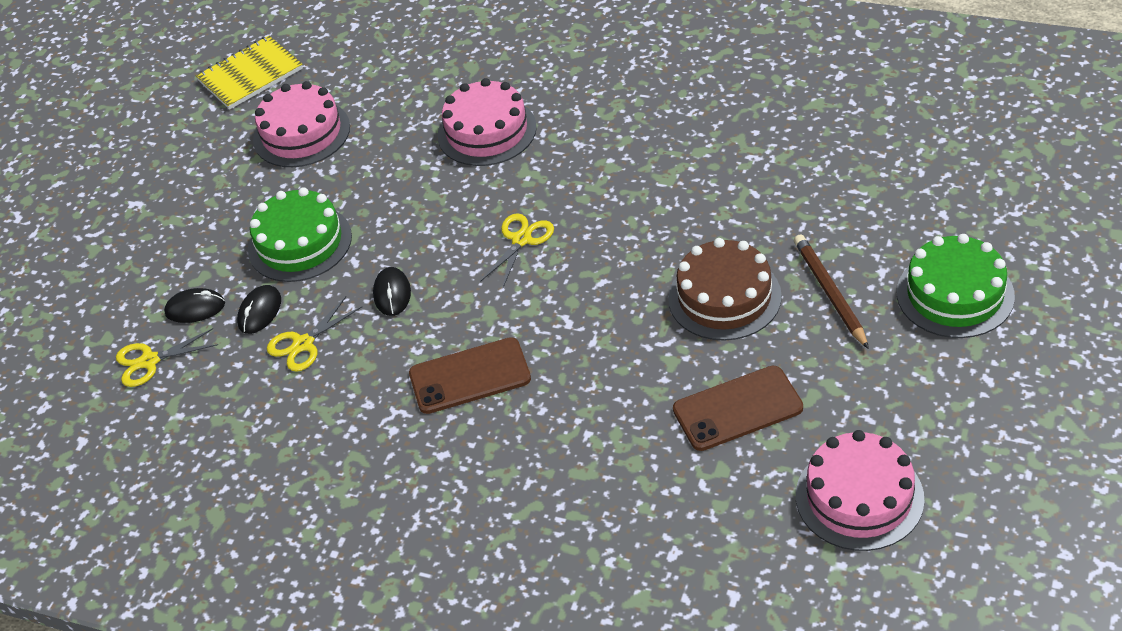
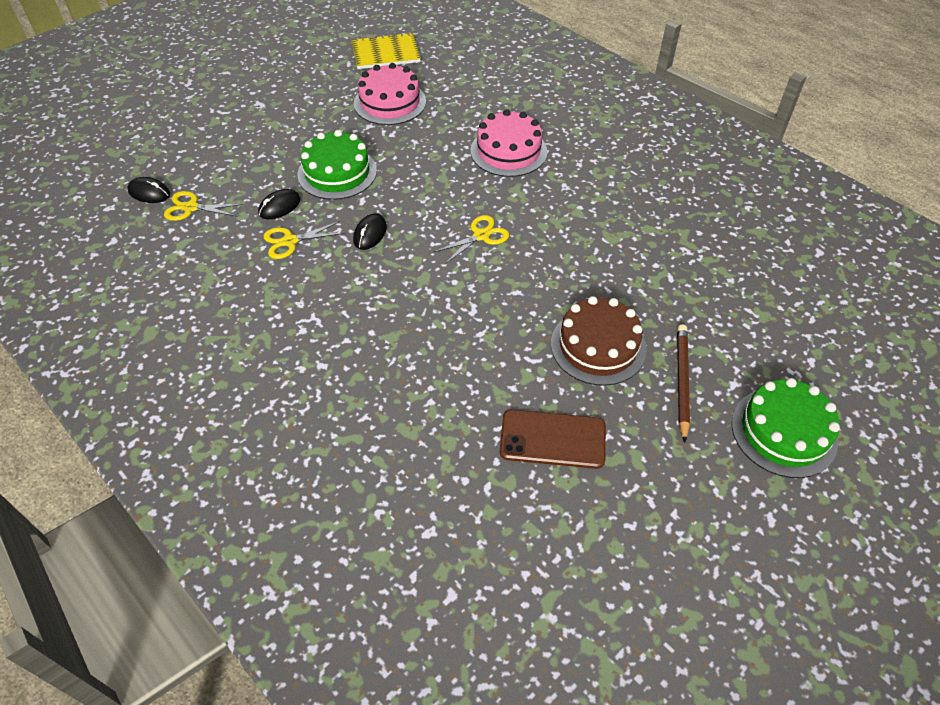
camera: 20 degrees right, 5 degrees up
(195, 308) = (243, 186): black mouse -> black mouse (149, 193)
(469, 376) = (379, 317): brown phone -> none
(859, 497) = (603, 565): pink cake -> none

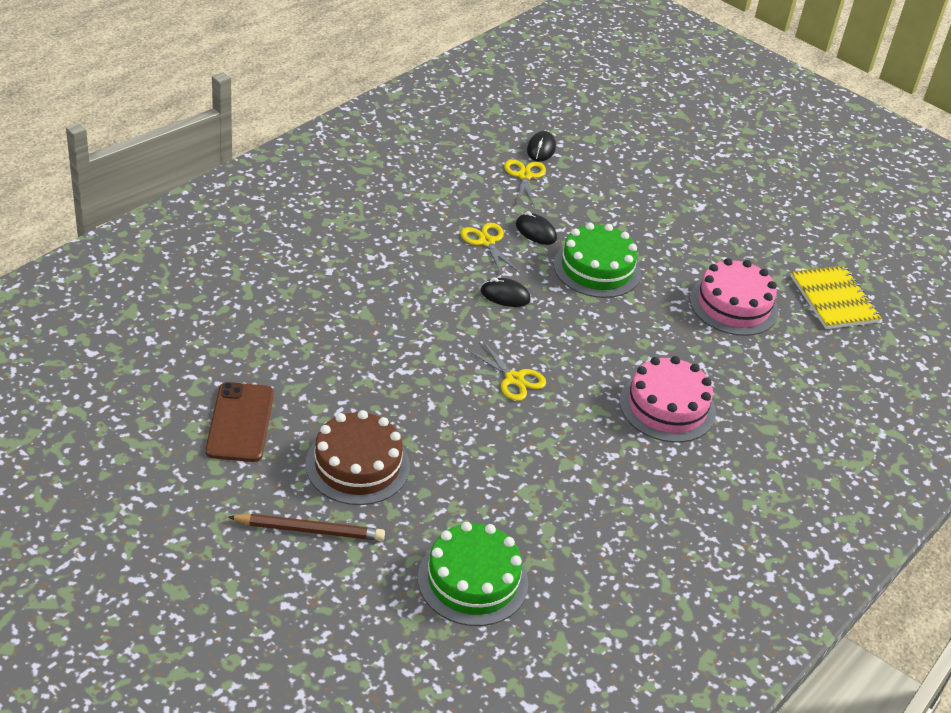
camera: 80 degrees right, 10 degrees down
(784, 432) = (240, 610): green cake -> green cake (473, 580)

